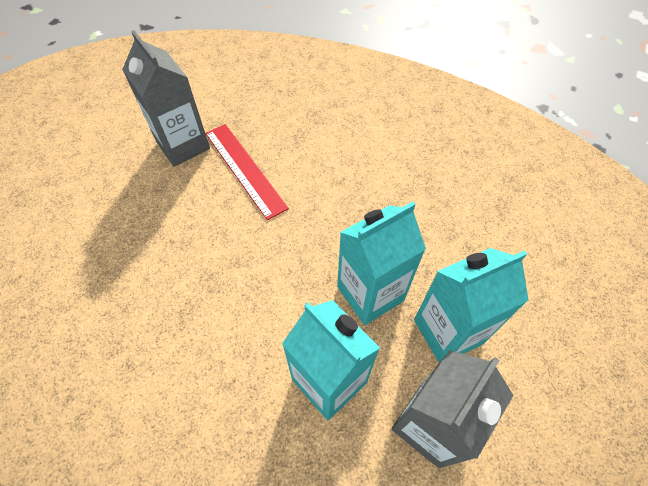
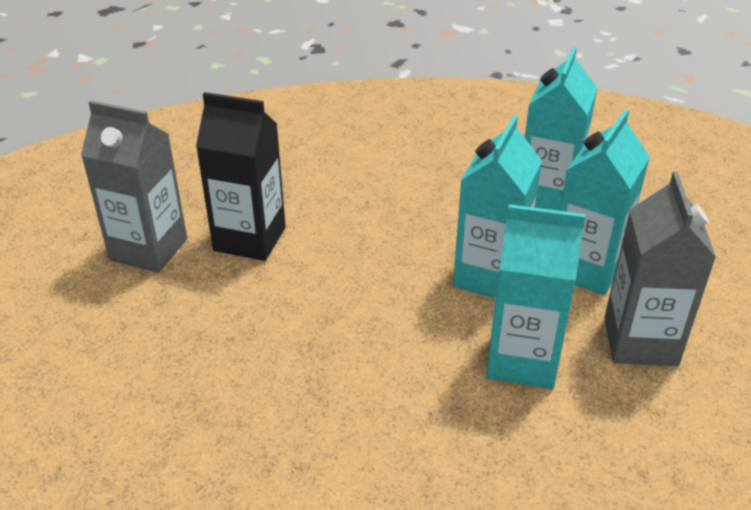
camera: 35 degrees left, 20 degrees down
(244, 169) = (250, 239): red ruler -> black carton
(477, 247) = (547, 197): none -> turquoise carton

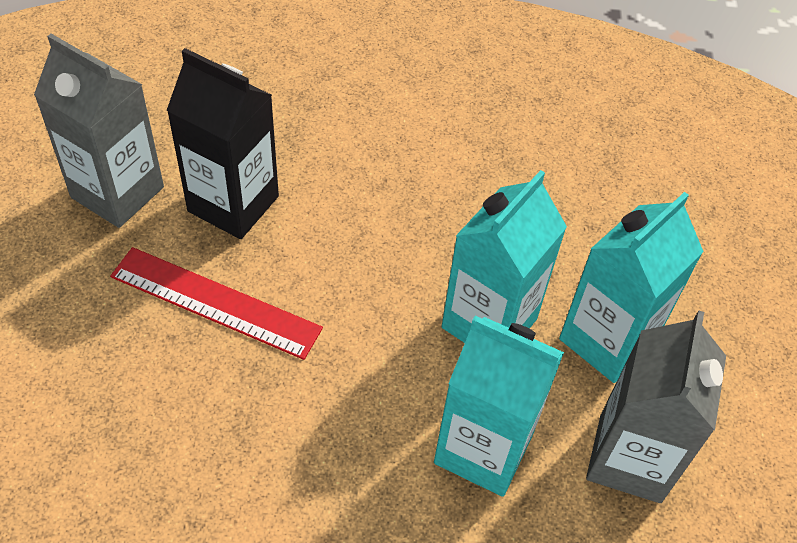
camera: 10 degrees right, 15 degrees up
(260, 307) = (215, 303): none -> red ruler
(547, 197) = (601, 224): turquoise carton -> none

